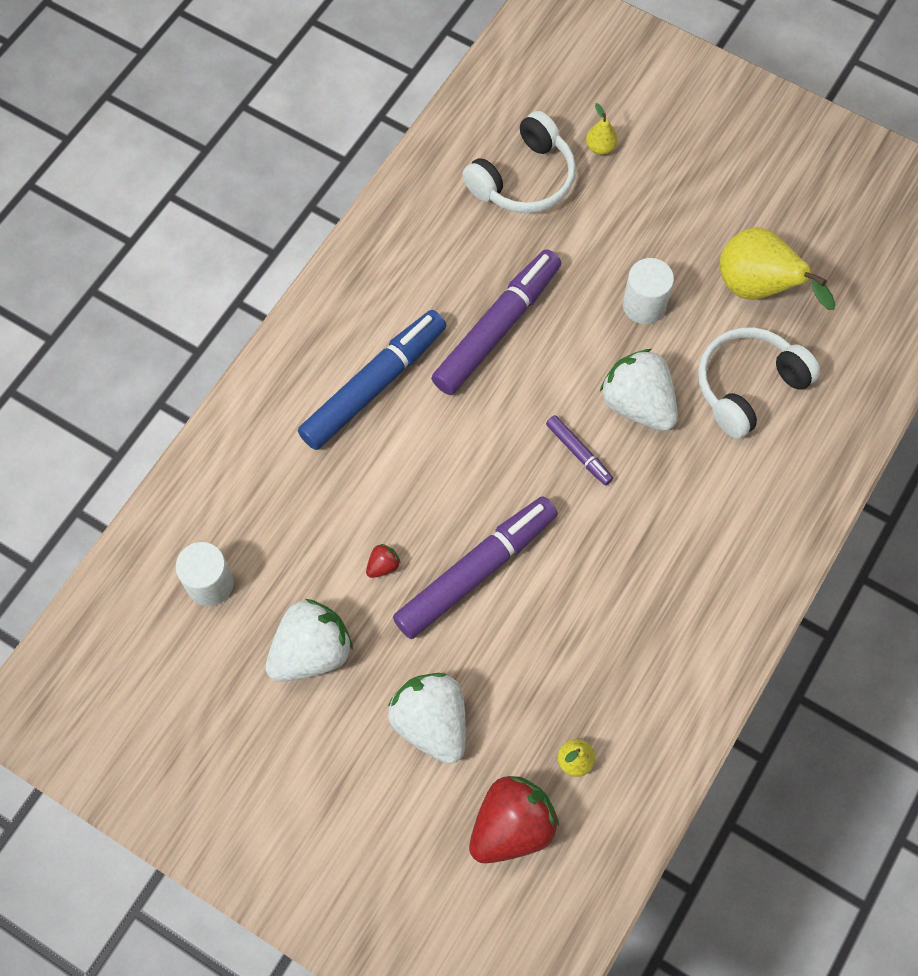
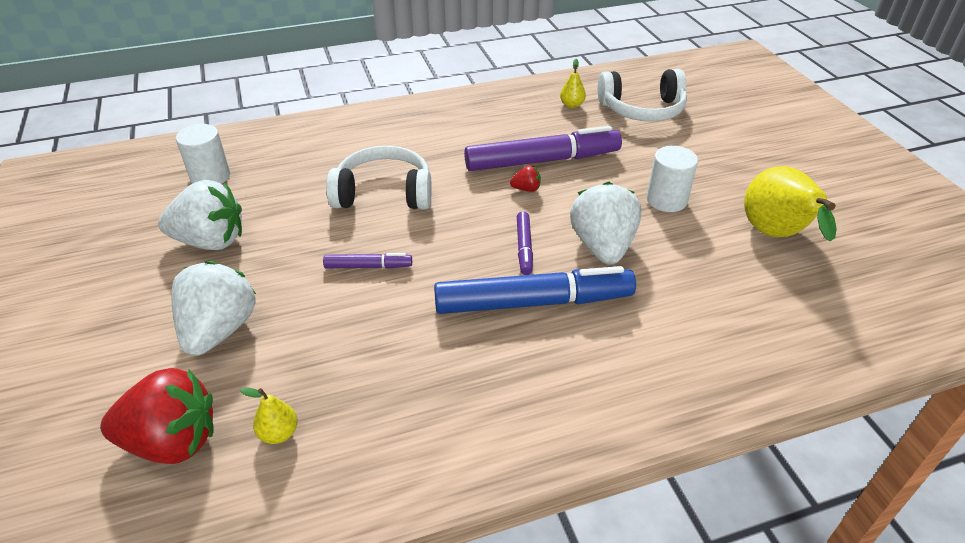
camera: 40 degrees right, 25 degrees down
(374, 385) = (429, 146): blue marker -> blue marker (533, 302)
(383, 566) = (315, 227): red strawberry -> red strawberry (526, 189)
(476, 571) = (368, 266): purple marker -> purple marker, size x0.47
(600, 147) = (714, 118): yellow pear -> yellow pear (571, 105)
(748, 387) = (711, 285): white headphones -> white headphones (384, 194)

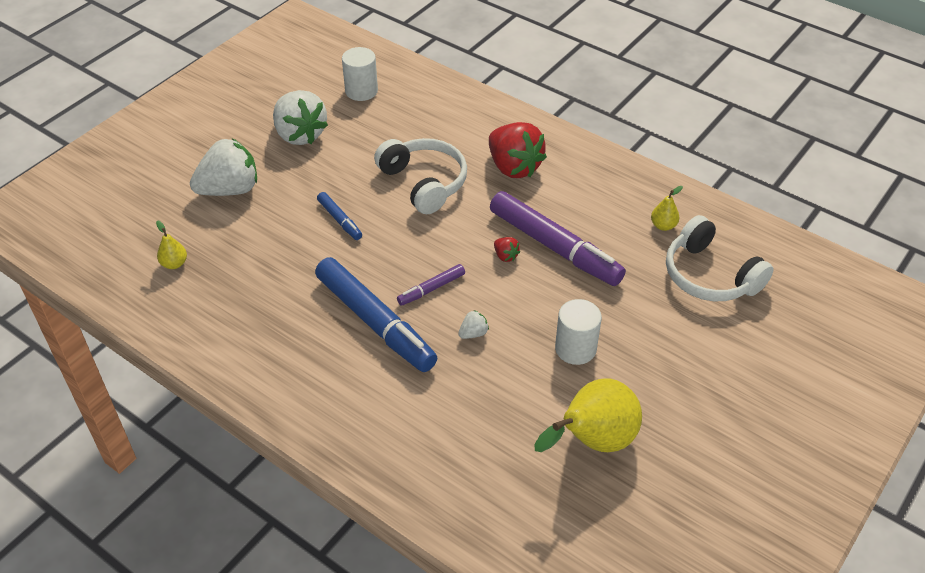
camera: 55 degrees right, 5 degrees up
(172, 441) = (140, 226): red strawberry -> red strawberry (514, 167)
(368, 266) = (340, 220): purple marker -> blue marker
(602, 246) = (473, 333): white strawberry -> white strawberry, size x0.42

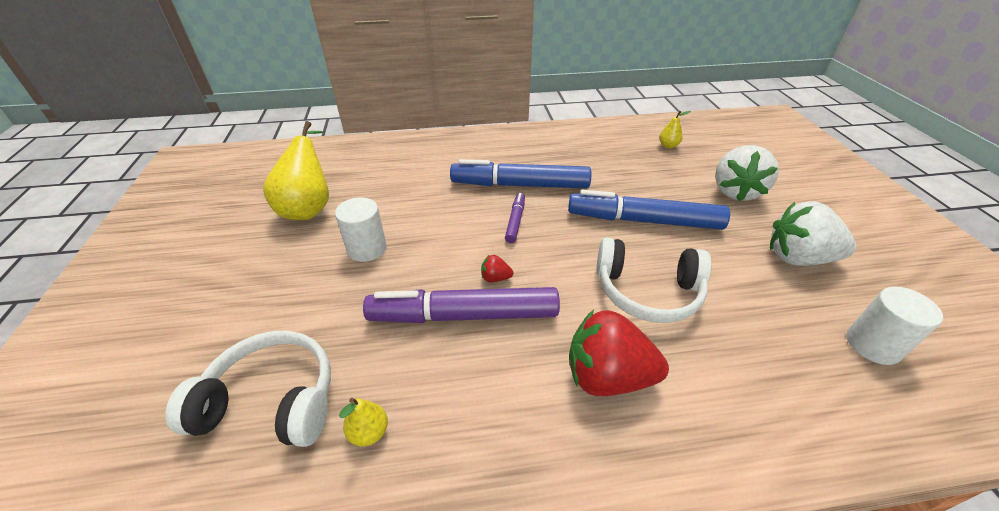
camera: 135 degrees right, 5 degrees down
(340, 220) = (643, 221): blue marker -> blue marker, size x2.15
(473, 333) = (452, 215): white strawberry -> none

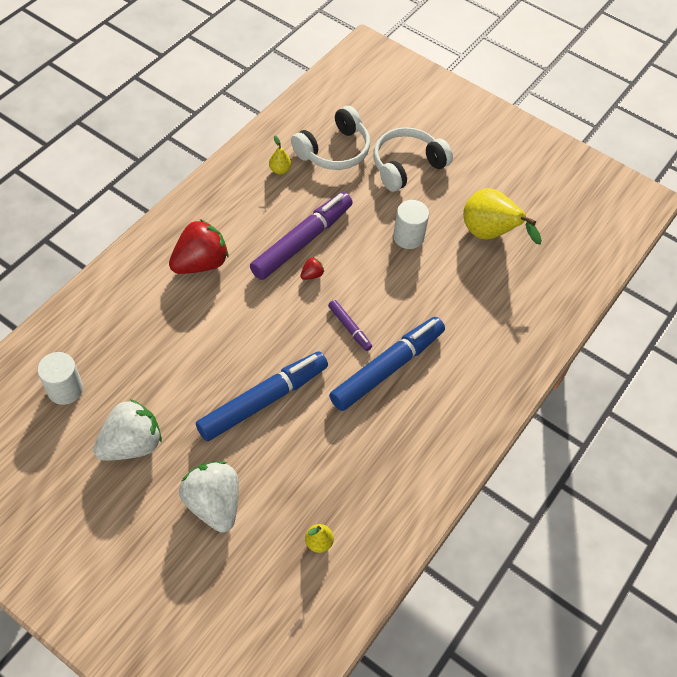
camera: 130 degrees right, 15 degrees up
(647, 291) = (216, 333): white headphones -> white headphones (407, 166)

